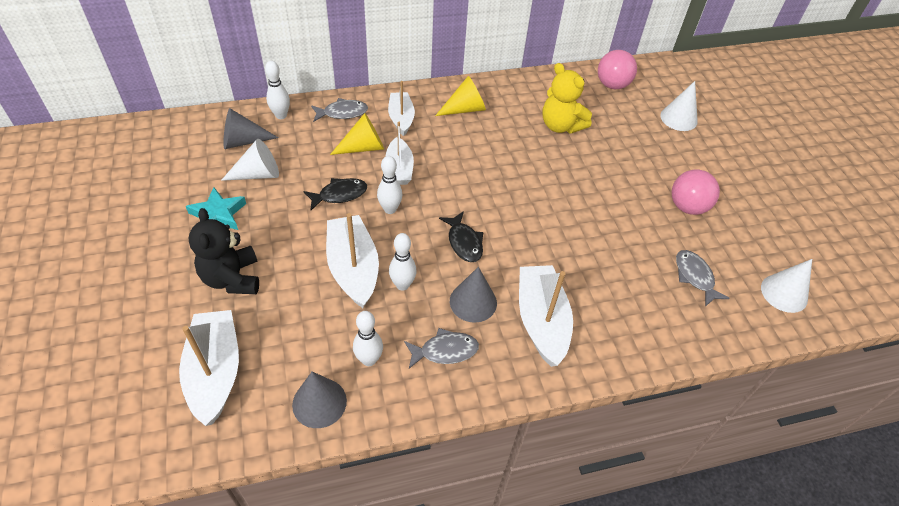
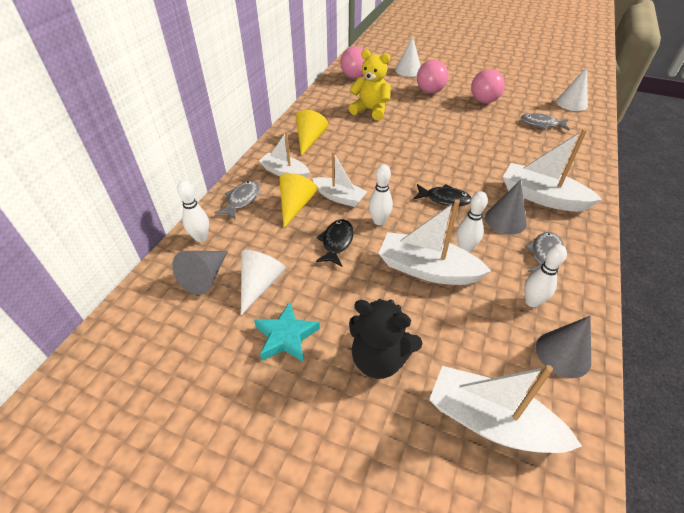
camera: 50 degrees left, 5 degrees down
(561, 126) = (370, 110): yellow teddy bear -> yellow teddy bear turned 150 degrees counterclockwise
(653, 154) = (430, 91): none -> pink ball

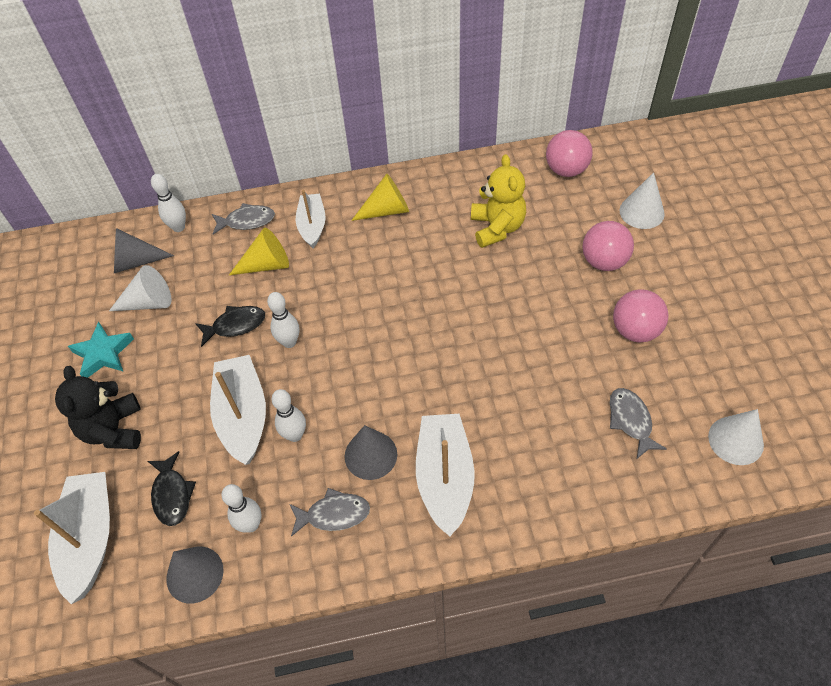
camera: 60 degrees right, 10 degrees up
(339, 197) = (304, 290): white boat -> none
(444, 199) = (368, 381): black fish -> black fish (172, 494)

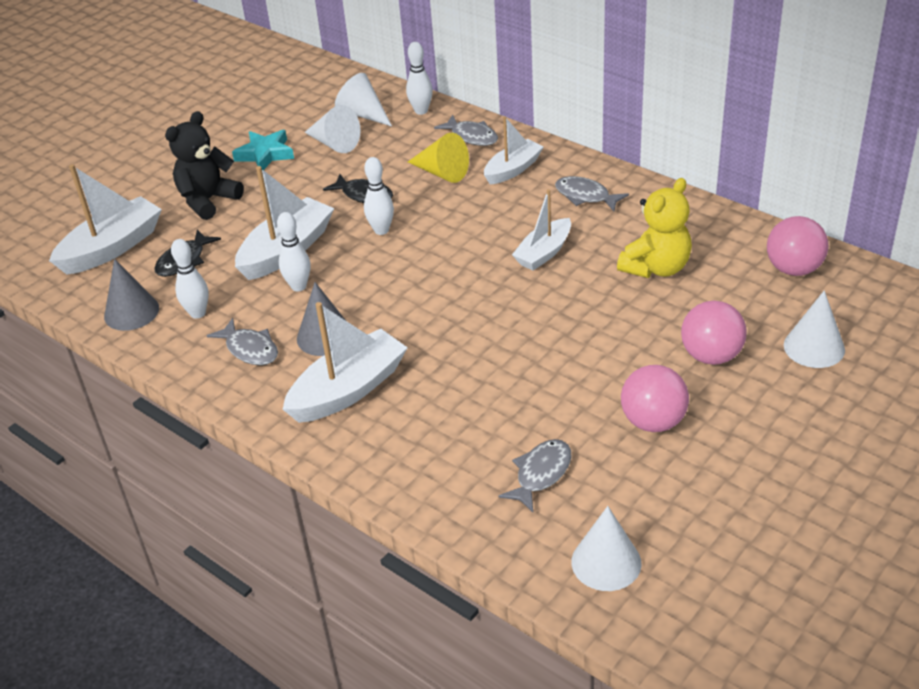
camera: 50 degrees right, 15 degrees down
(135, 261) = (363, 114): grey cone -> white cone
(386, 210) = (585, 196): yellow cone -> grey fish
(419, 271) = (544, 253): none -> white boat

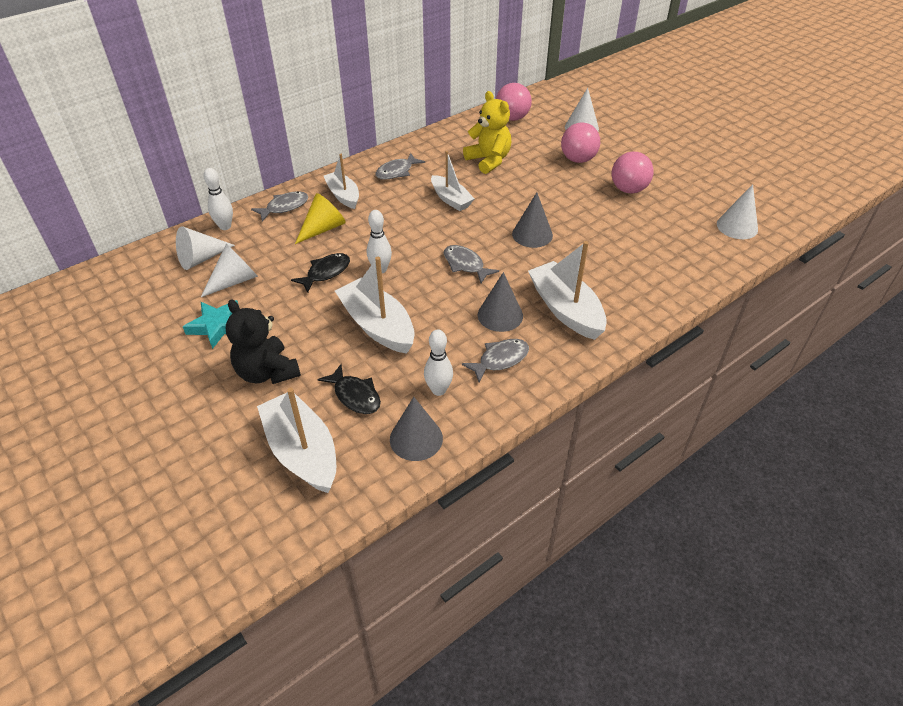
camera: 80 degrees left, 5 degrees up
(299, 286) = (430, 323): white bowling pin -> none
(494, 337) = (532, 234): none -> grey cone
(541, 474) = (665, 237): grey fish -> grey fish (465, 265)

